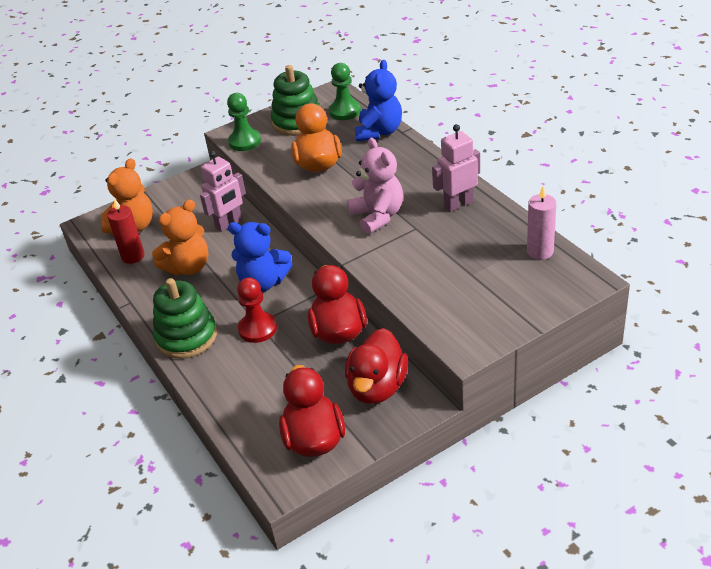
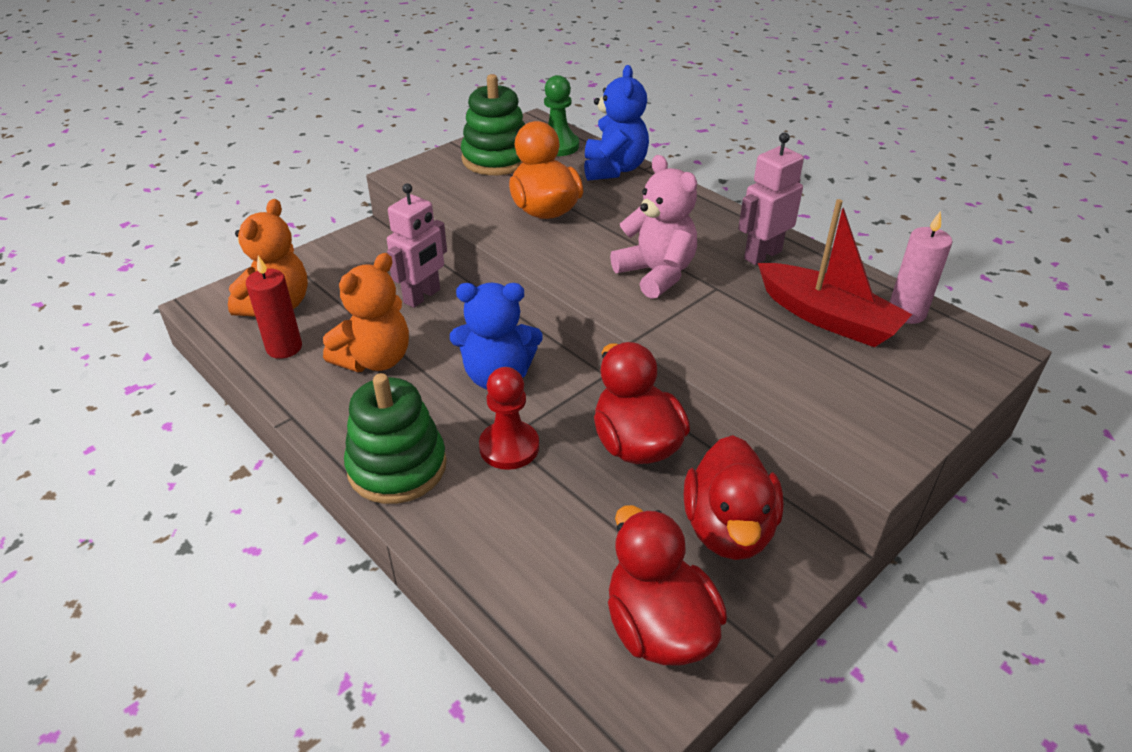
camera: 15 degrees left, 0 degrees up
(244, 141) = (429, 184): green pawn -> none
(482, 253) = (827, 318): none -> red boat

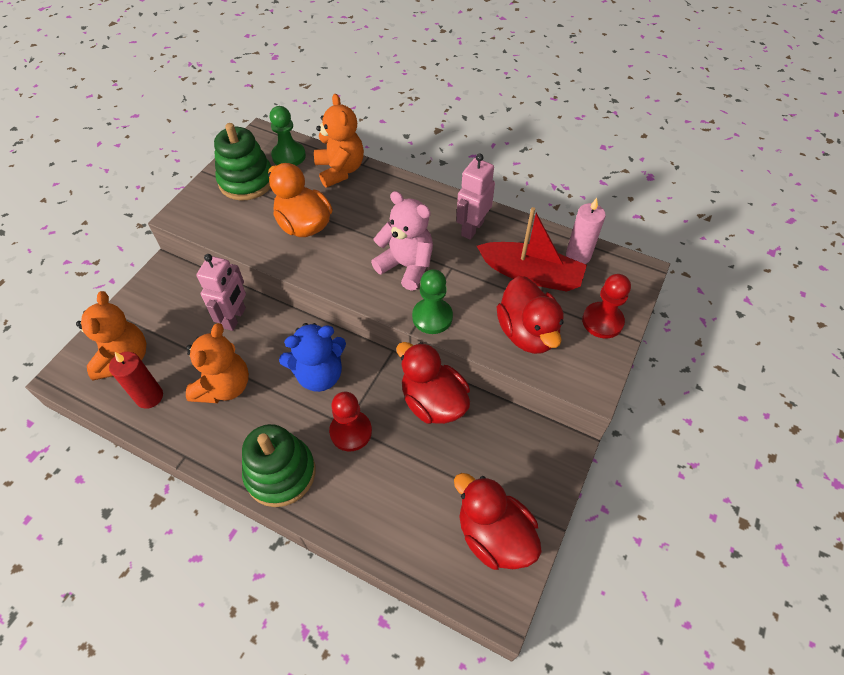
camera: 20 degrees left, 15 degrees up
(614, 169) = (340, 170): blue teddy bear -> orange teddy bear
(667, 332) = (432, 317): none -> green pawn
(728, 529) = (511, 449): red duck -> red duck (527, 332)
(918, 392) = (602, 321): none -> red pawn

